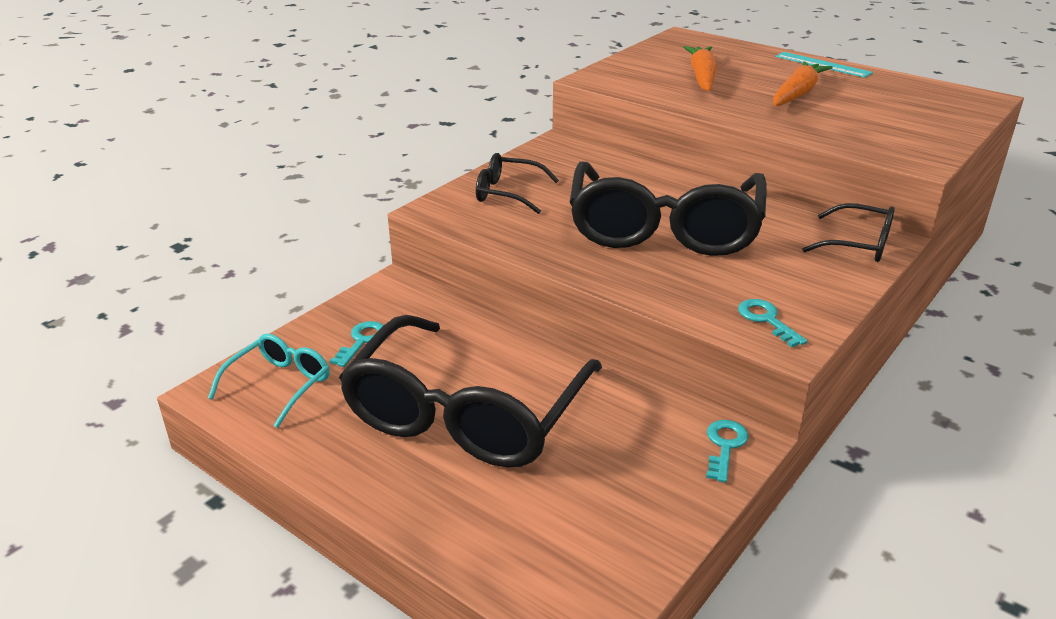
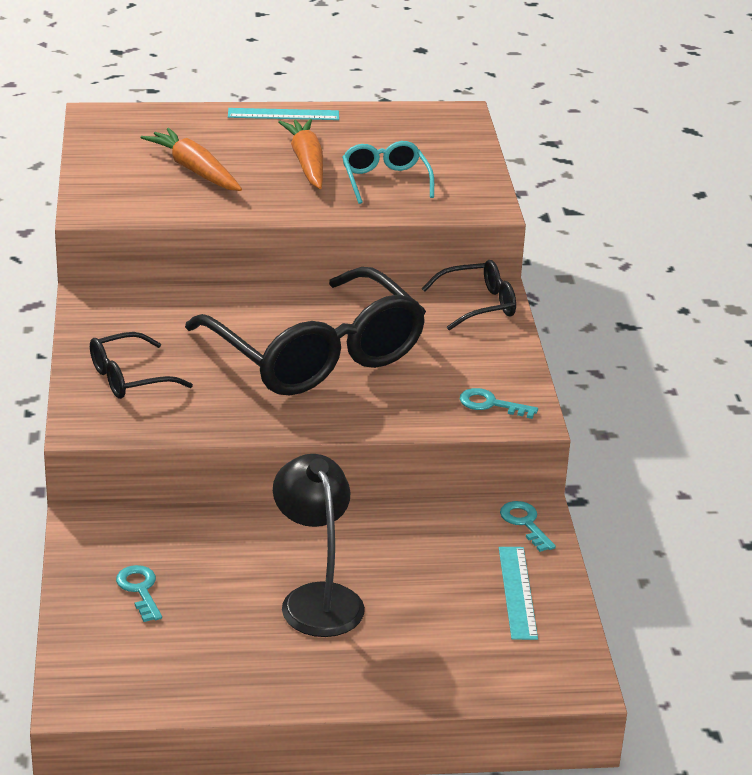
camera: 45 degrees left, 0 degrees up
(279, 385) = (128, 663): turquoise glasses -> turquoise glasses (385, 181)
(467, 413) = (317, 598): black glasses -> black lamp
(639, 502) = (517, 592): none -> turquoise ruler

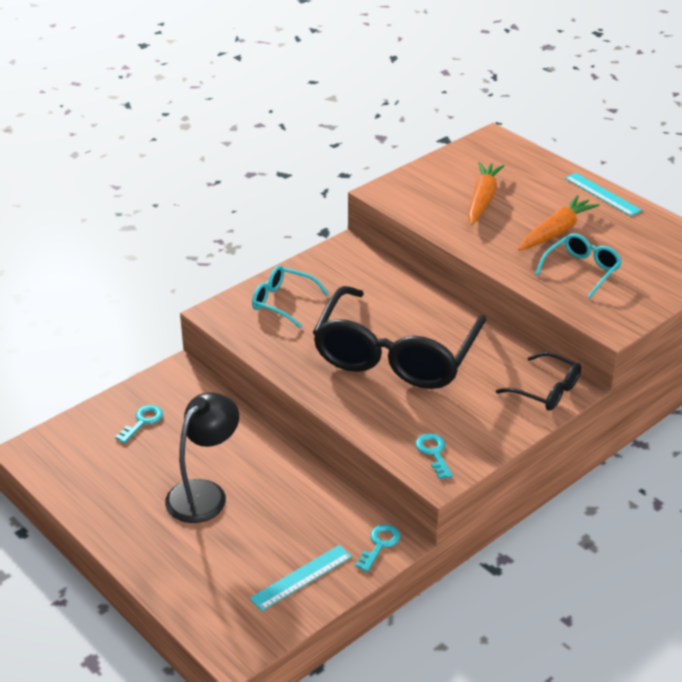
camera: 55 degrees right, 5 degrees up
(130, 378) = (283, 302): black glasses -> turquoise glasses

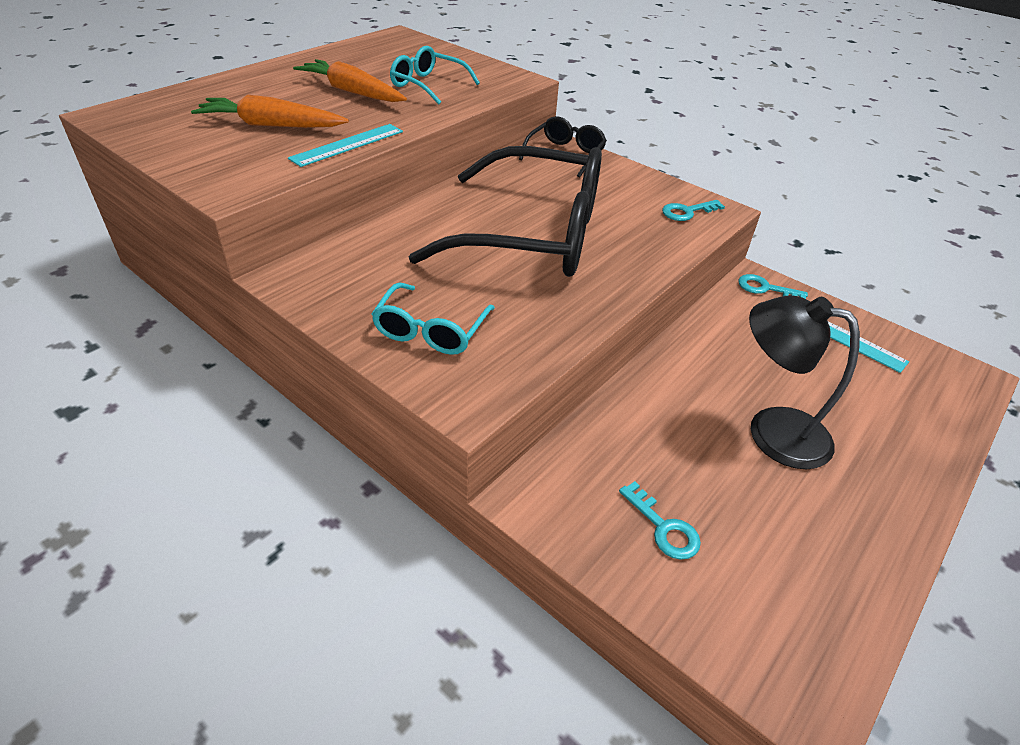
camera: 100 degrees left, 5 degrees up
(142, 421) = (664, 528): turquoise key -> turquoise key turned 150 degrees counterclockwise
(602, 194) = (277, 68): turquoise ruler -> turquoise ruler (347, 145)

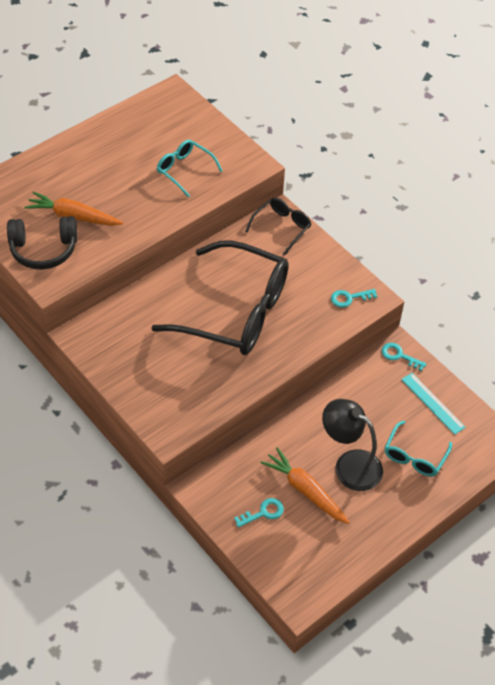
camera: 10 degrees right, 10 degrees up
(222, 157) = (43, 250): none -> black headphones
(347, 145) = (121, 241): turquoise ruler -> none
(352, 92) = (129, 177): orange carrot -> orange carrot (305, 490)
(431, 330) = (157, 384): turquoise glasses -> turquoise glasses (415, 456)
(664, 528) = (263, 512): turquoise key -> turquoise key turned 90 degrees counterclockwise

